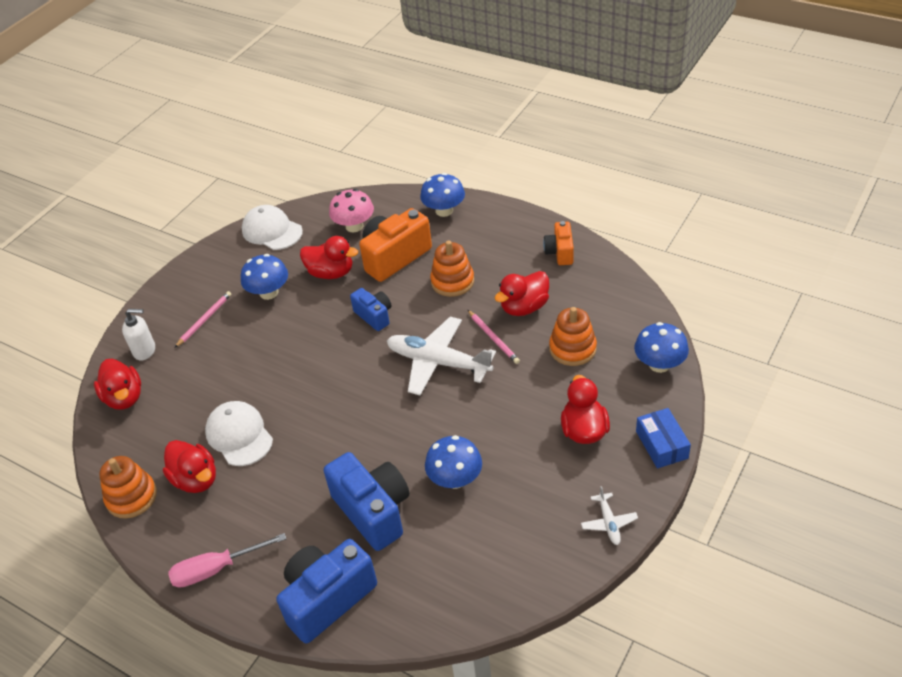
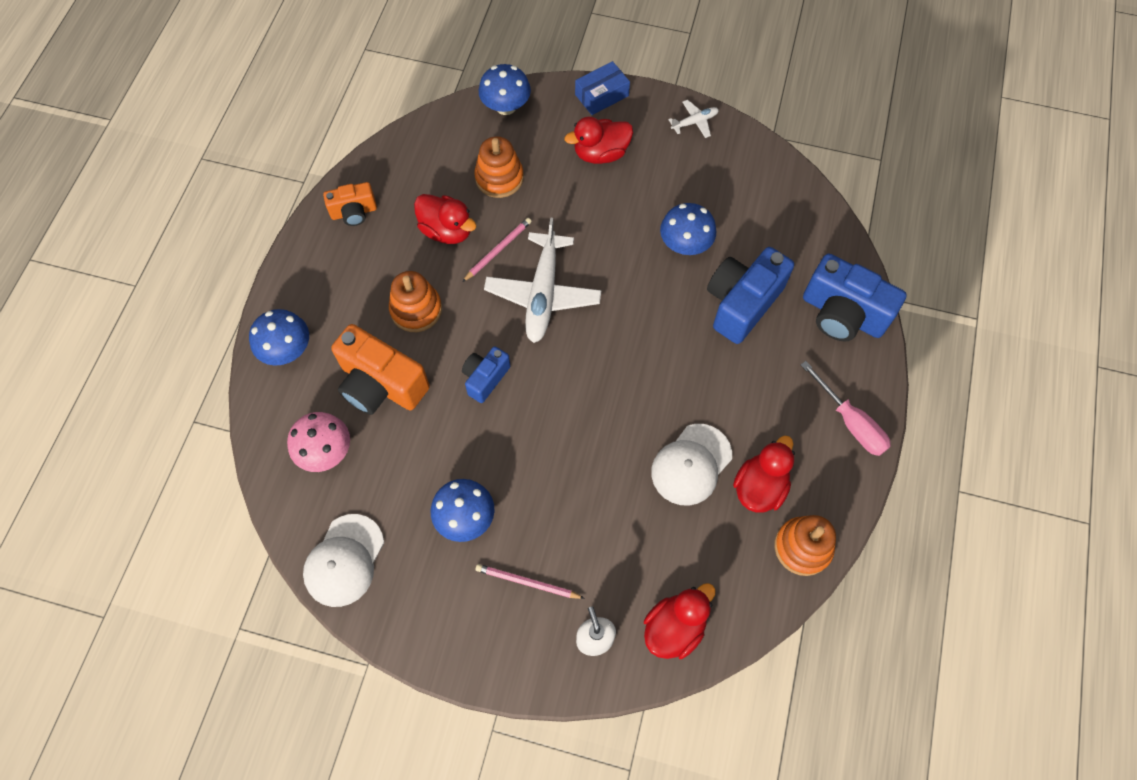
camera: 110 degrees left, 20 degrees up
(331, 273) = (419, 452): red duck -> none

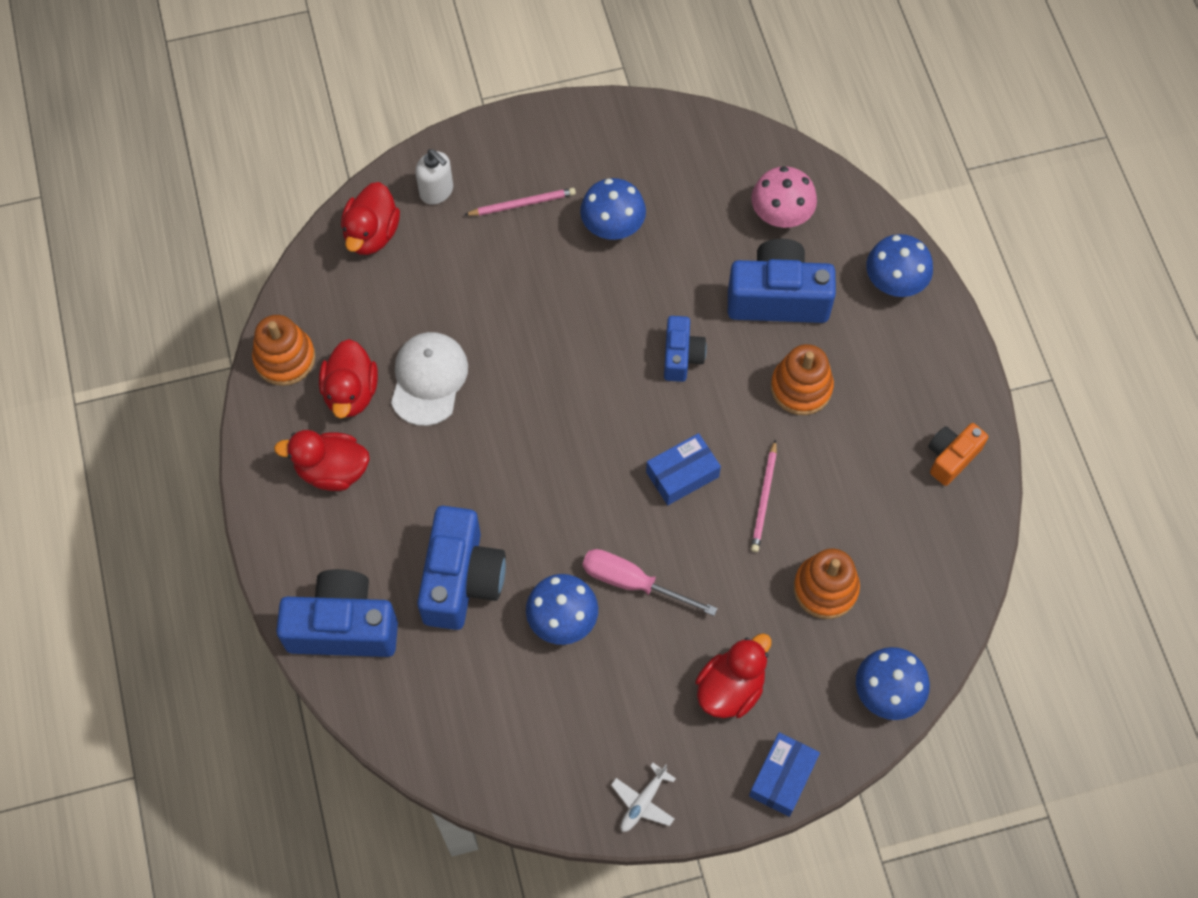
camera: 150 degrees right, 0 degrees up
(344, 560) = (693, 141): white cap -> none
(381, 384) = (778, 297): orange camera -> blue camera
(447, 230) = (835, 491): red duck -> red duck (332, 470)
(543, 294) = (682, 474): white plane -> blue box
(850, 422) = (286, 505): pink screwdriver -> pink screwdriver (632, 583)

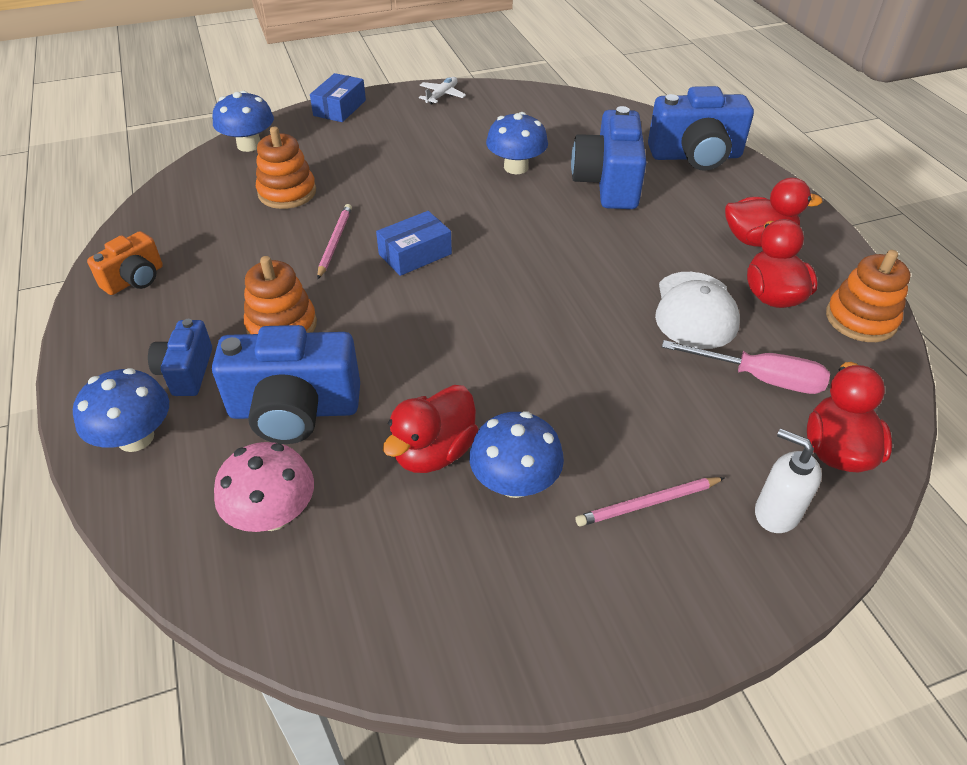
camera: 175 degrees right, 20 degrees down
(632, 583) = (458, 188): pink screwdriver -> pink screwdriver (760, 378)
(681, 356) = (417, 345): blue camera -> blue camera (186, 372)
(730, 688) = (375, 142): red duck -> red duck (434, 452)

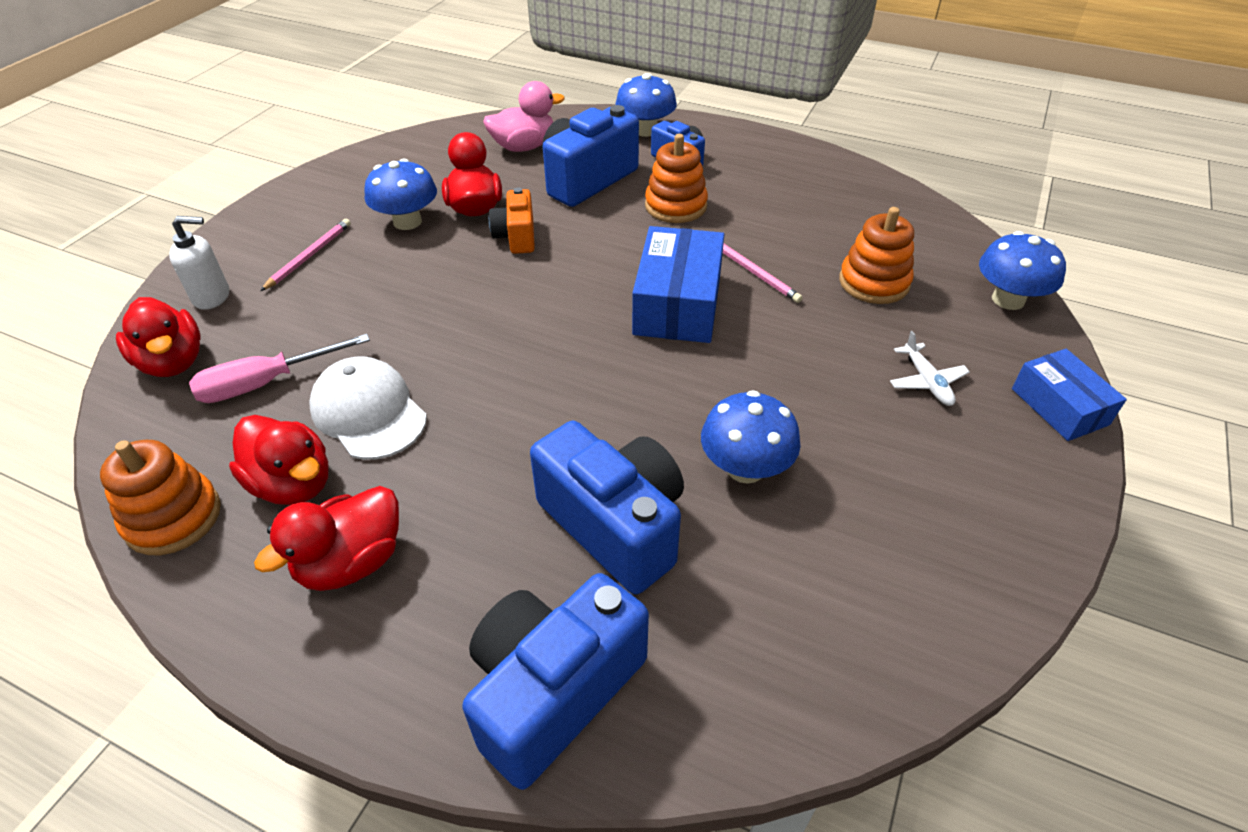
camera: 135 degrees right, 0 degrees up
(135, 279) = (816, 172): orange camera -> orange camera (516, 237)
(273, 514) = (524, 147): pink mushroom -> pink duck
(415, 254) = (678, 303): blue box -> blue box, size x1.60
(442, 95) = (1025, 529): white plane -> white plane (926, 381)

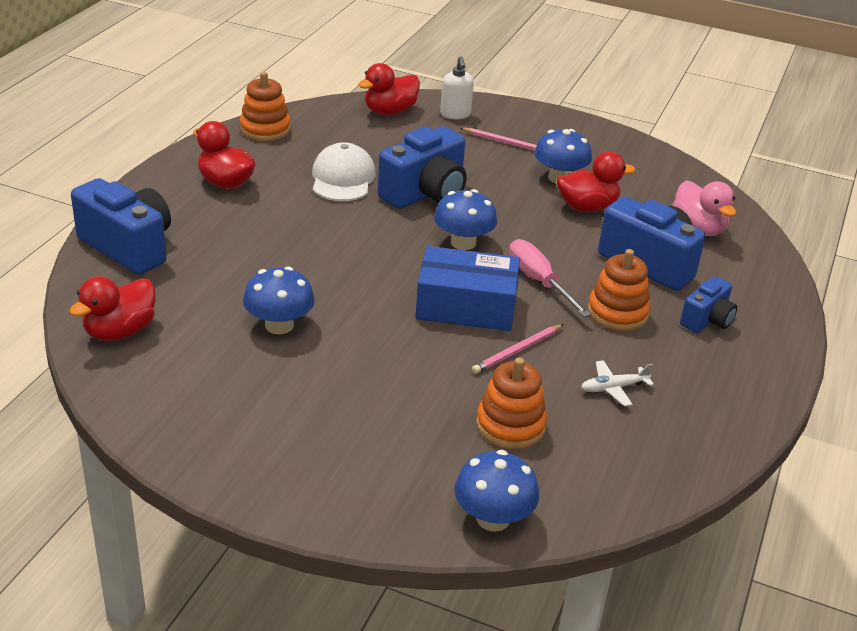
camera: 85 degrees right, 10 degrees down
(266, 383) = (370, 142): pink screwdriver -> pink screwdriver (539, 281)
(293, 484) = (285, 160): red duck -> red duck (120, 331)
(369, 412) = (343, 178): white cap -> white cap turned 45 degrees counterclockwise
(516, 237) = (548, 227): orange camera -> none
(615, 525) = (237, 269): blue camera -> blue camera (425, 193)
(645, 130) = (761, 301): blue mushroom -> blue mushroom (463, 243)
(926, 381) = (368, 434): white plane -> white plane (613, 388)
(1059, 406) = (334, 513): blue box -> none

